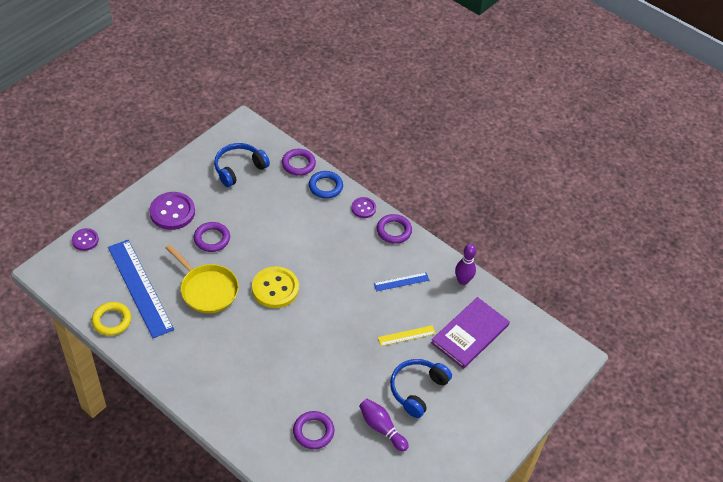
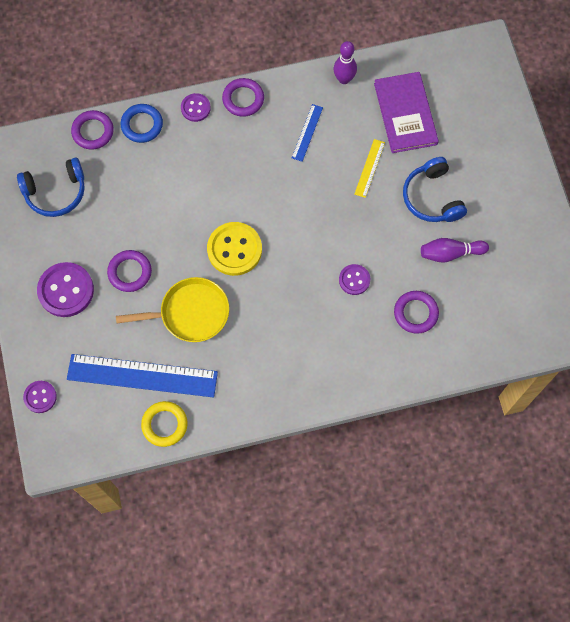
camera: 50 degrees left, 20 degrees up
(239, 169) = (55, 192): blue headphones -> blue headphones turned 105 degrees counterclockwise
(309, 375) = (354, 280): none -> purple button

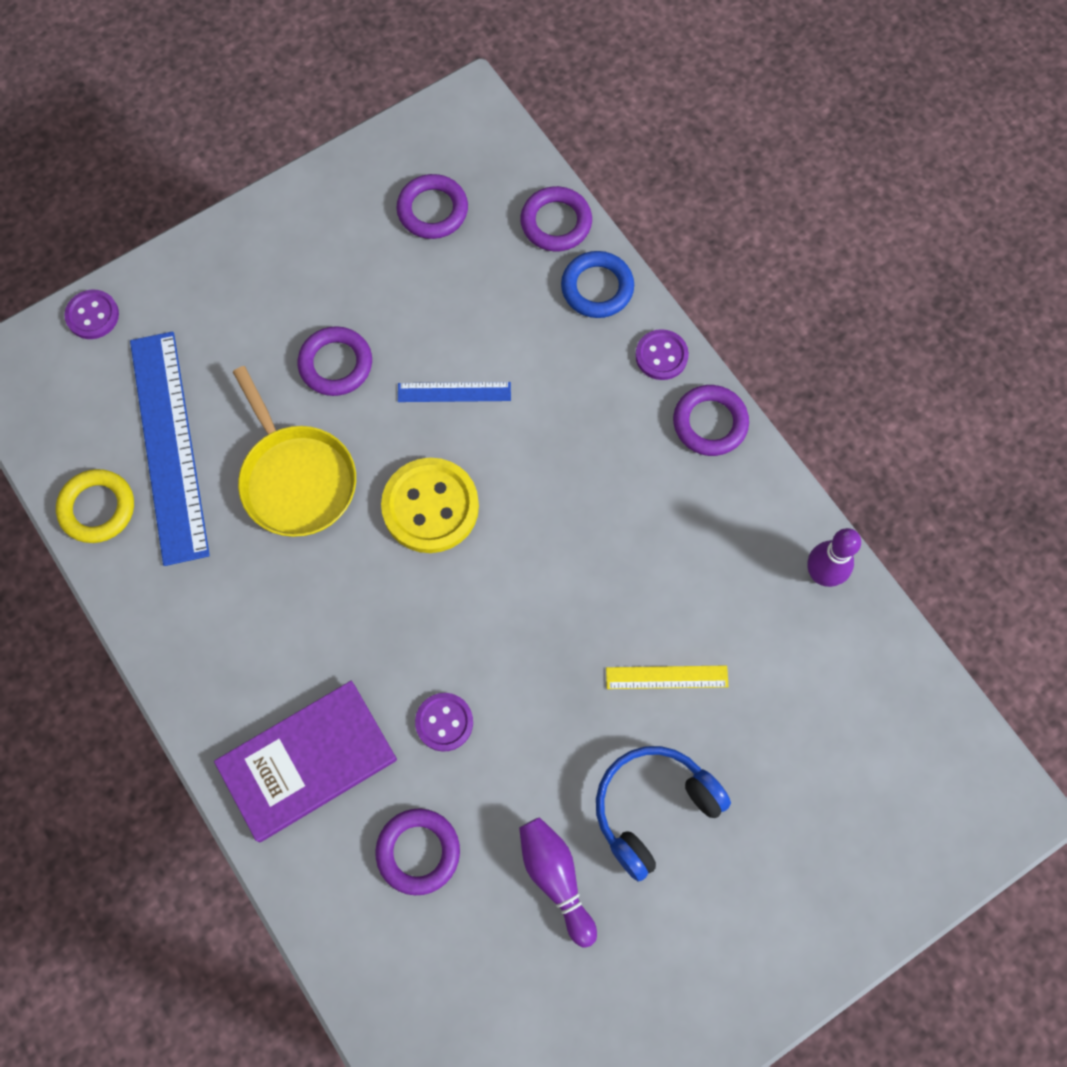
camera: 70 degrees right, 0 degrees up
(55, 192) = (432, 210): blue headphones -> purple ring
(66, 290) = (275, 285): purple button -> none
(307, 132) = (691, 548): blue ruler -> blue ruler (454, 392)
(405, 114) = (800, 705): purple book -> purple book (307, 761)

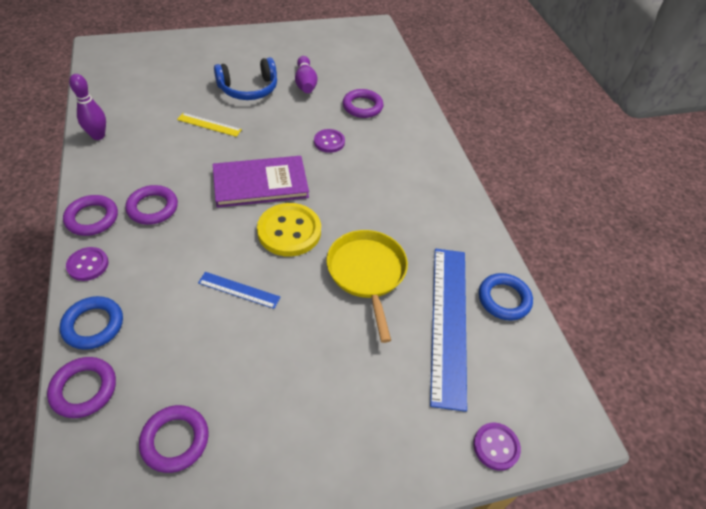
camera: 165 degrees left, 20 degrees down
(97, 508) = (504, 299): yellow ring -> blue ring
(307, 761) = (404, 148): purple book -> purple book (260, 183)
(336, 364) = (312, 337): purple ring -> purple ring (153, 208)

